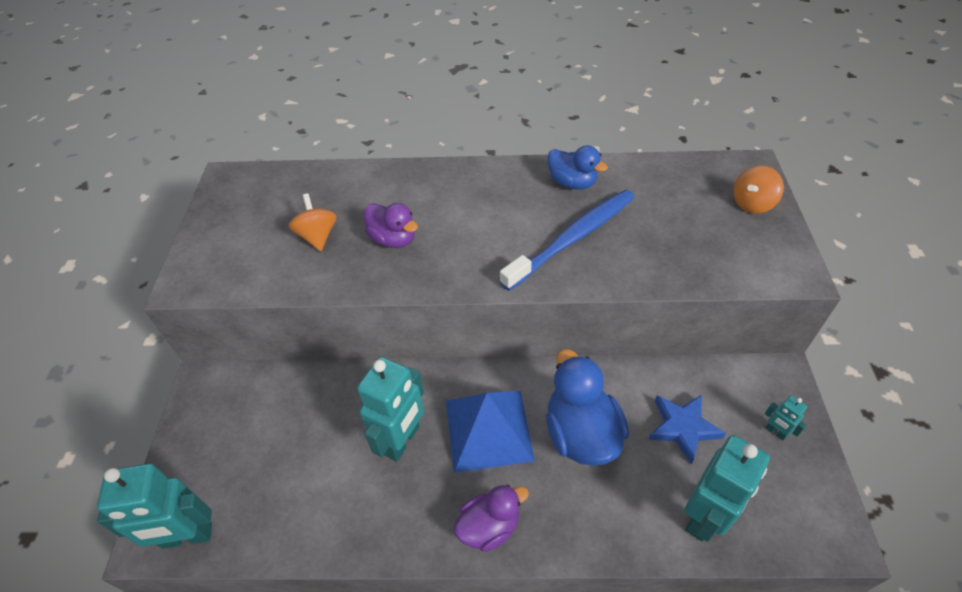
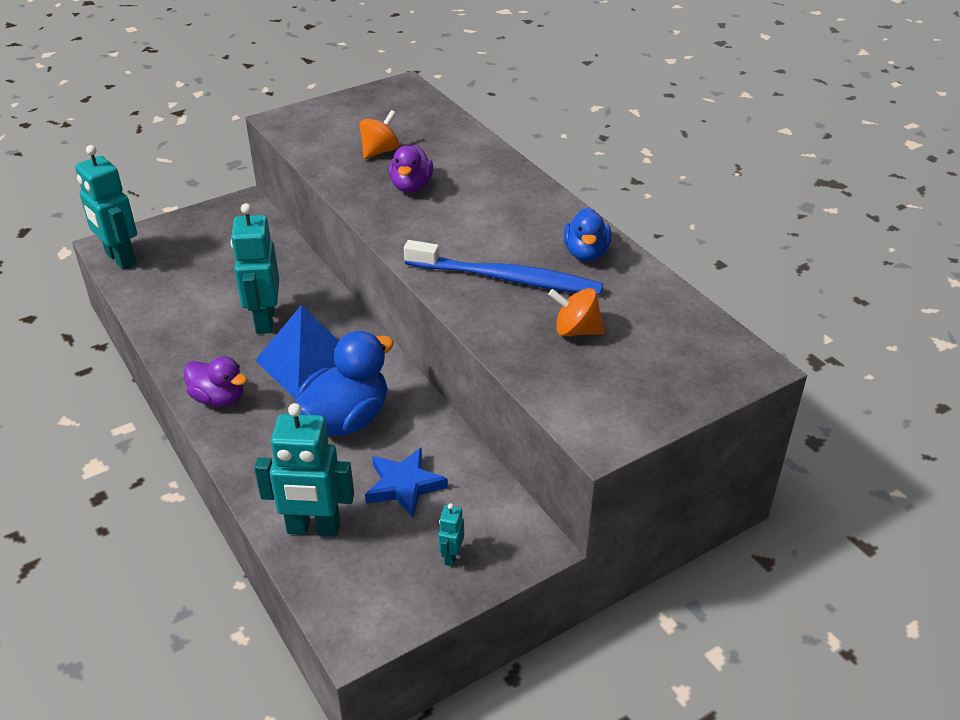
camera: 55 degrees right, 10 degrees down
(402, 441) = (264, 321): turquoise robot -> turquoise robot turned 90 degrees clockwise
(752, 204) = (683, 380): orange spinning top -> orange spinning top (576, 331)

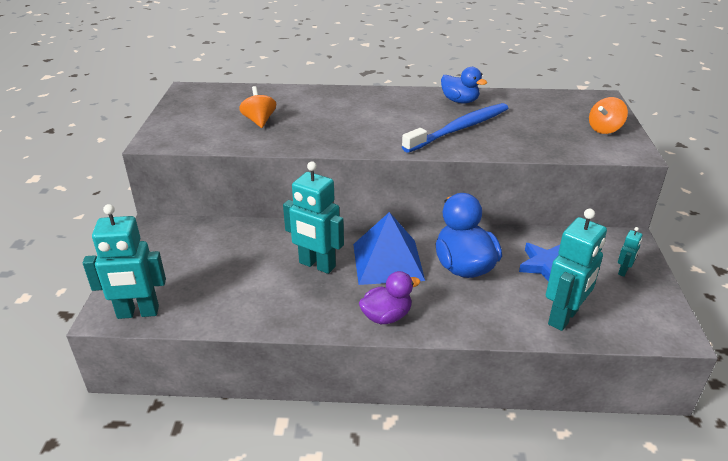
camera: 55 degrees left, 5 degrees down
(411, 186) = (318, 124): purple duck -> none
(451, 556) = (623, 271): turquoise robot -> turquoise robot turned 105 degrees counterclockwise
(576, 331) = (531, 127): orange spinning top -> orange spinning top (604, 129)

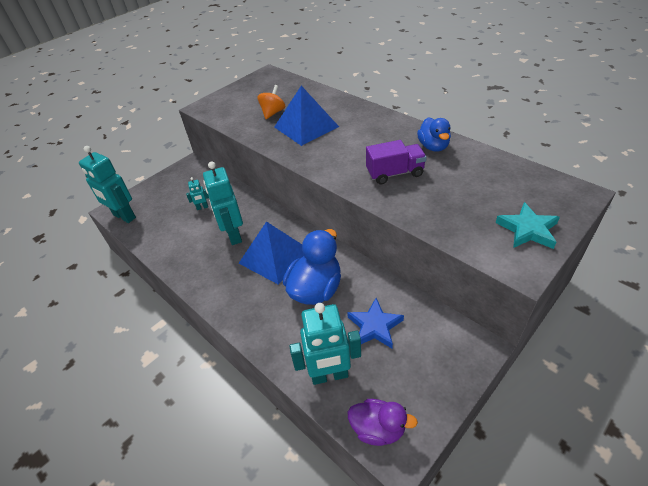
camera: 45 degrees right, 10 degrees up
(318, 121) = (306, 126): none -> blue pyramid
(386, 316) = (225, 296): purple duck -> purple duck (378, 429)
(459, 129) = (395, 173): blue toothbrush -> purple truck
(604, 129) = (528, 229): orange spinning top -> turquoise star
(623, 271) = (431, 371): turquoise robot -> turquoise robot (202, 207)

